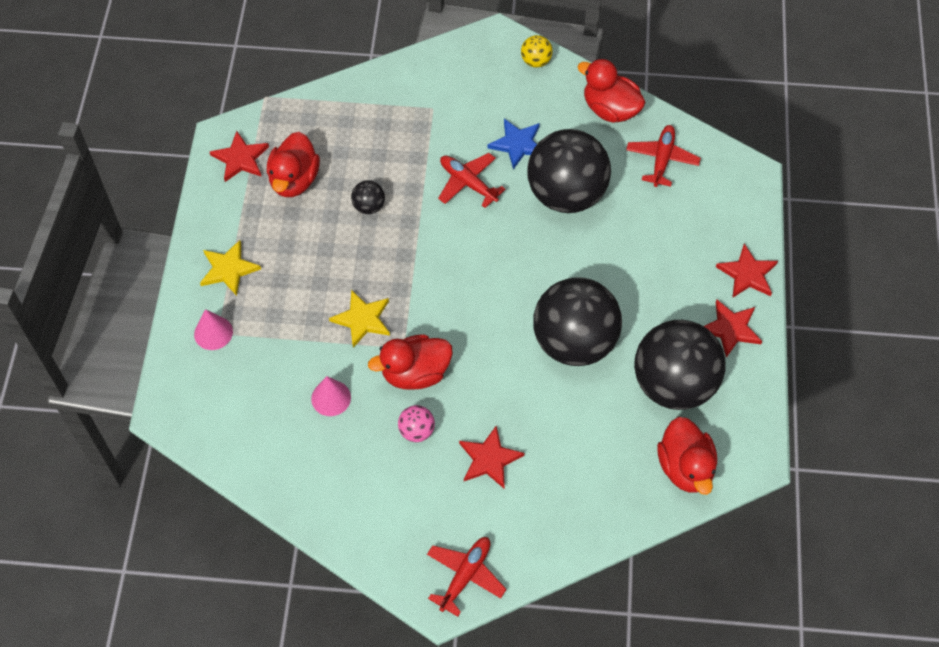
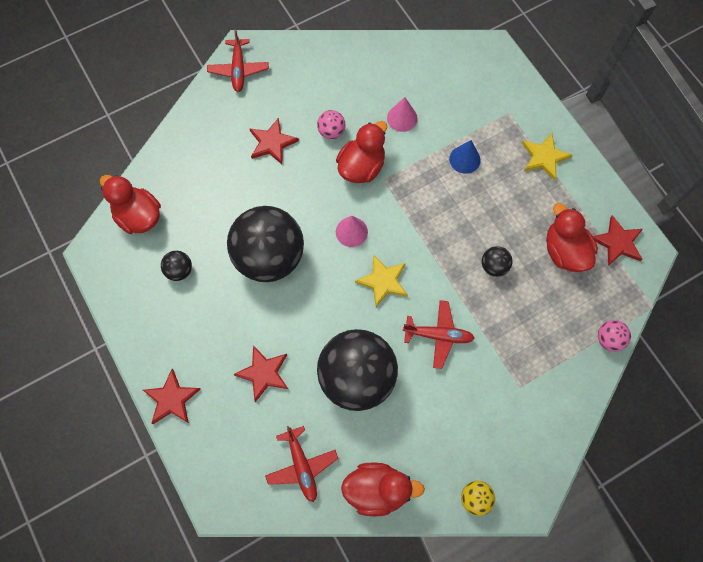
camera: 145 degrees right, 10 degrees up
(213, 333) = (512, 111): pink cone -> pink cone (351, 232)
(306, 315) = (464, 159): none -> blue cone
(326, 96) = (608, 339): none -> pink ball
(362, 319) = (426, 180): yellow star -> yellow star (383, 281)
(517, 144) = (427, 399): blue star -> none
(673, 384) = (179, 270): black ball -> black ball, size x0.41
(731, 329) = (160, 341): red star -> red star (263, 373)

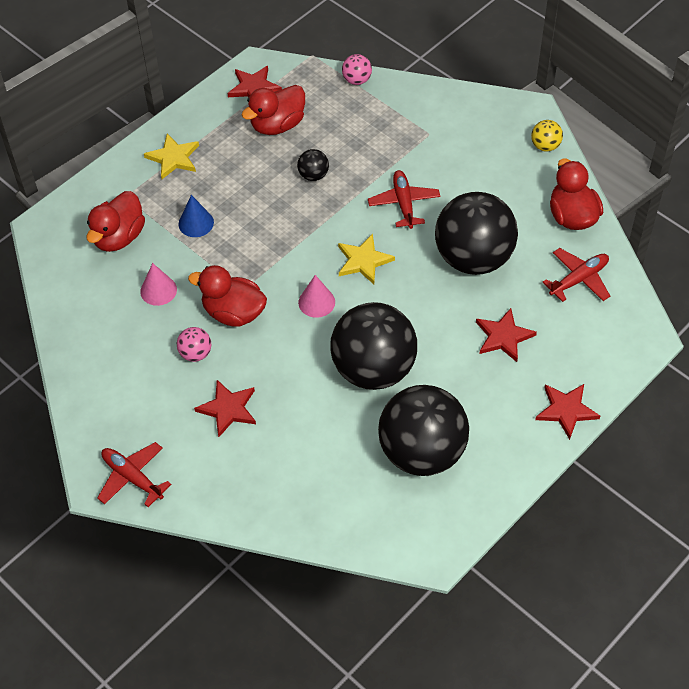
camera: 105 degrees left, 15 degrees down
(139, 216) = (370, 519): red duck -> red duck (119, 237)
(179, 270) = (422, 452): black ball -> black ball, size x2.45
(238, 70) = (132, 477): red plane -> red plane turned 120 degrees counterclockwise

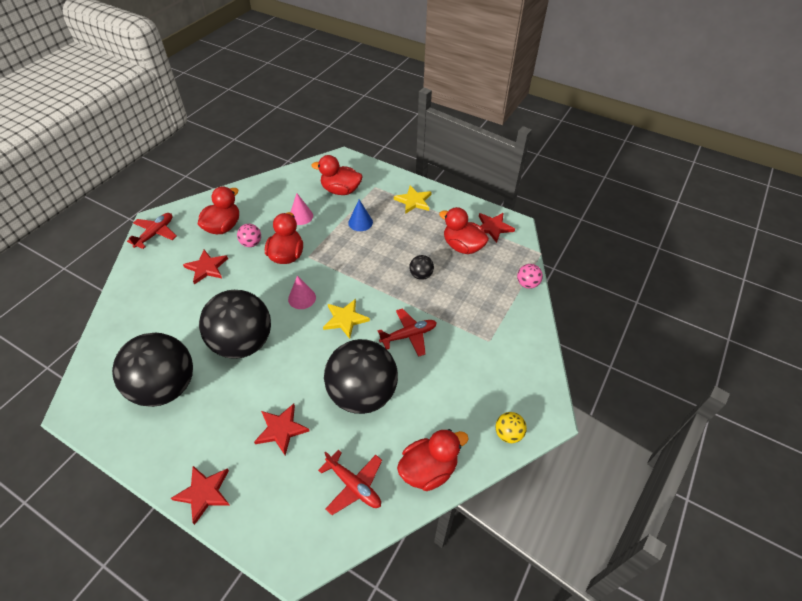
camera: 75 degrees right, 5 degrees down
(148, 387) = (223, 227): none -> red duck

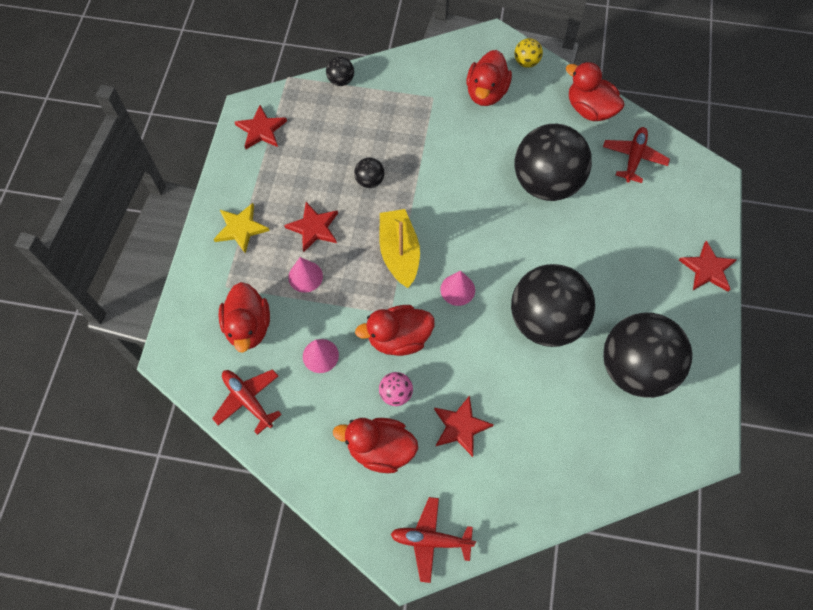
camera: 110 degrees left, 15 degrees up
(281, 429) = (618, 236): red star -> red star (314, 228)
(345, 319) = (466, 232): yellow star -> none
(350, 274) = (399, 253): none -> yellow boat
(360, 222) = (305, 276): blue cone -> pink cone
(409, 335) = (459, 166): red plane -> red plane (248, 400)
(462, 246) = (306, 152): red duck -> red duck (486, 93)
(527, 284) = (341, 80): pink ball -> black ball

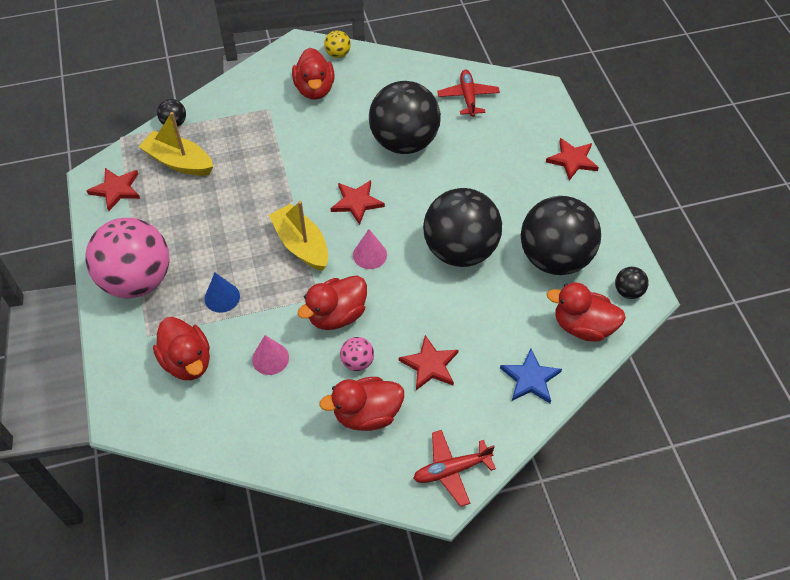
camera: 25 degrees left, 10 degrees down
(240, 228) = (137, 280): yellow star -> pink ball
(248, 400) = (218, 425): red plane -> none
(305, 276) = (222, 297): pink cone -> blue cone
(314, 228) = (209, 253): red star -> red star (357, 202)
(327, 123) = (179, 162): none -> yellow boat
(370, 181) = (243, 196): black ball -> black ball (628, 291)
(549, 483) = (530, 378): none -> blue star
(589, 109) = (411, 73): red duck -> red duck (582, 326)

